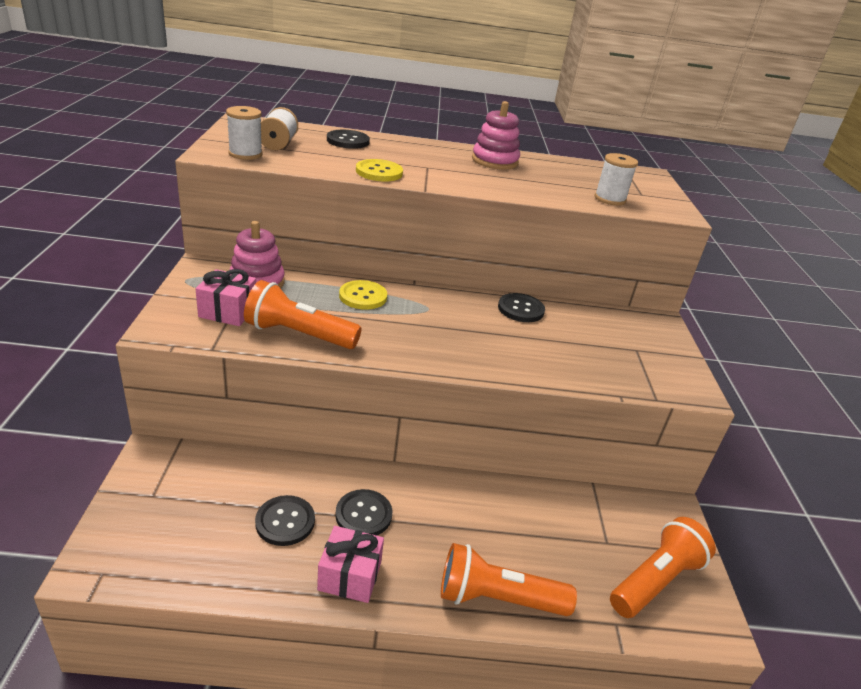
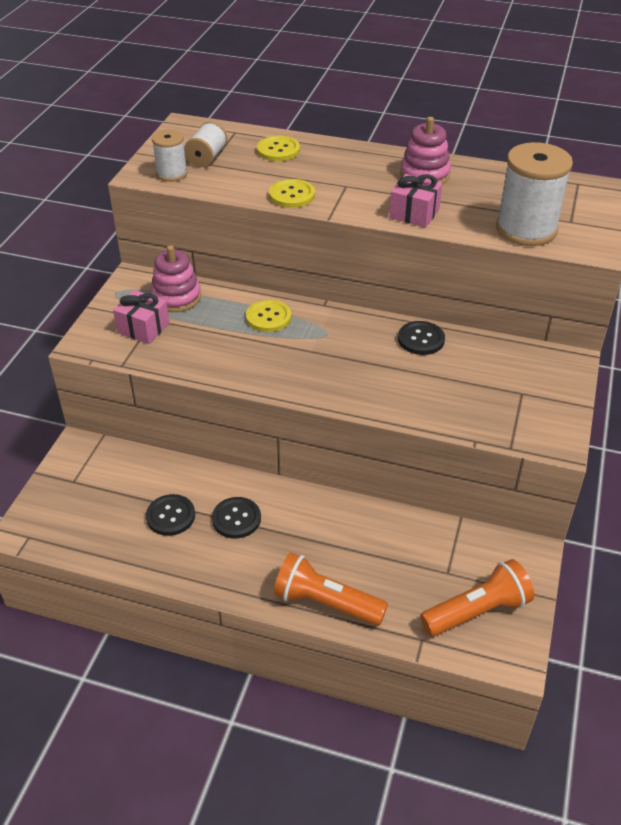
camera: 20 degrees right, 10 degrees up
(299, 334) = (197, 355): orange flashlight -> none
(348, 141) = (278, 150): black button -> yellow button
(350, 576) = (210, 566): pink gift -> pink gift (414, 213)
(610, 199) = (526, 229): white spool -> white spool, size x1.81

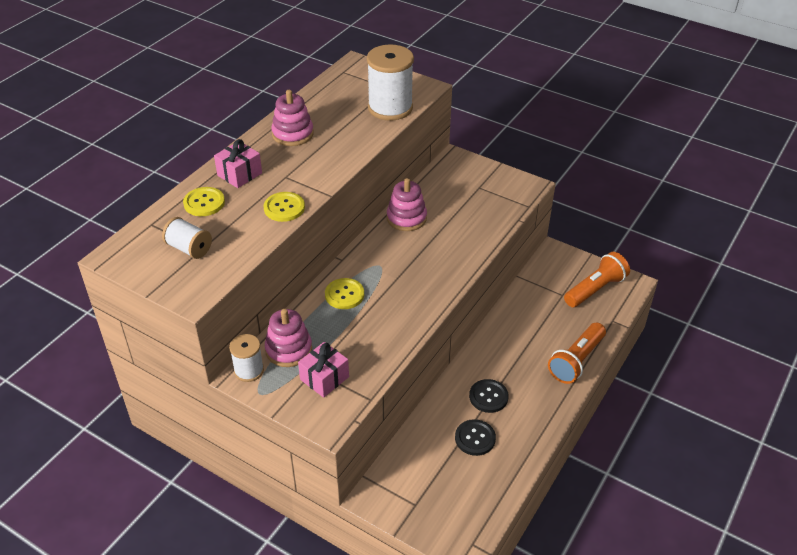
camera: 75 degrees left, 0 degrees up
(171, 174) = (205, 275): white spool -> white spool (249, 370)
(414, 213) = (345, 151): pink gift -> pink gift (239, 174)
(421, 339) = (406, 218): black button -> pink stacking toy
(477, 611) = (595, 289): orange flashlight -> orange flashlight turned 60 degrees clockwise

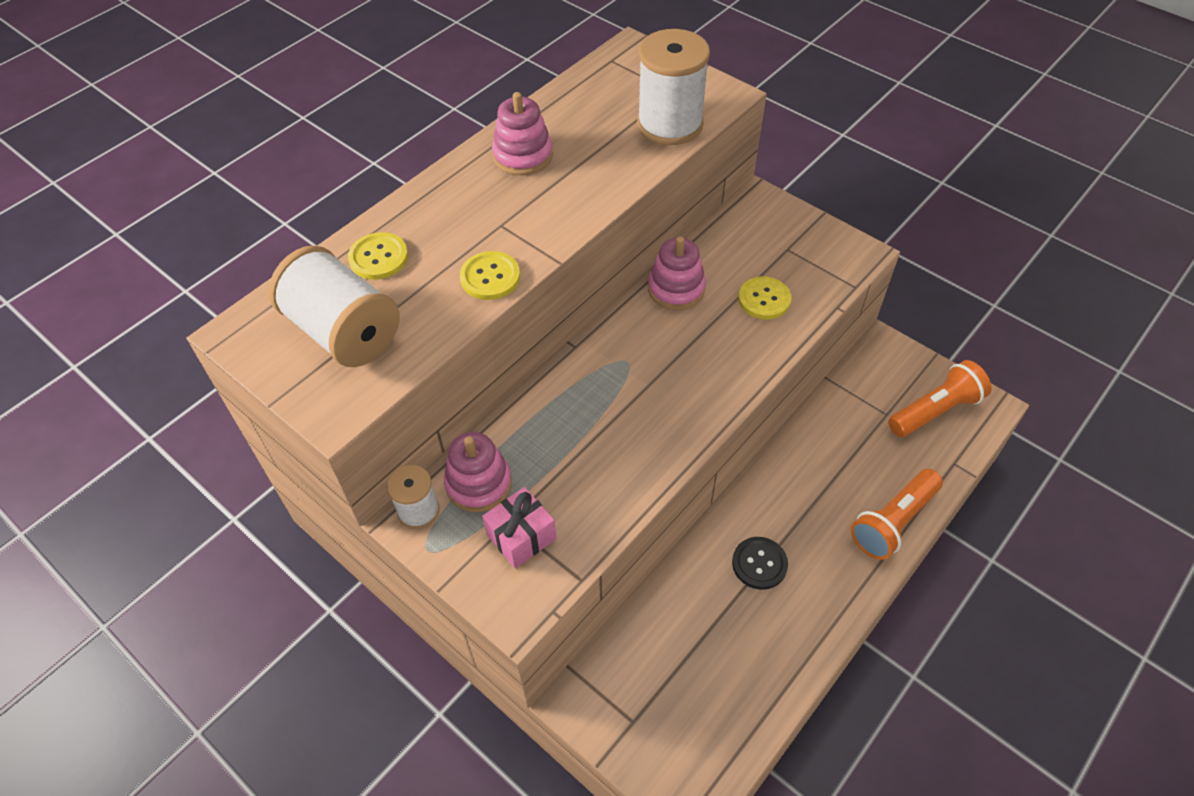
camera: 10 degrees right, 10 degrees up
(189, 248) = (344, 331): white spool -> white spool, size x1.81
(239, 174) = (436, 215): pink gift -> none
(344, 295) = (570, 403): yellow button -> yellow button (764, 299)
(475, 438) = (731, 627): black button -> none

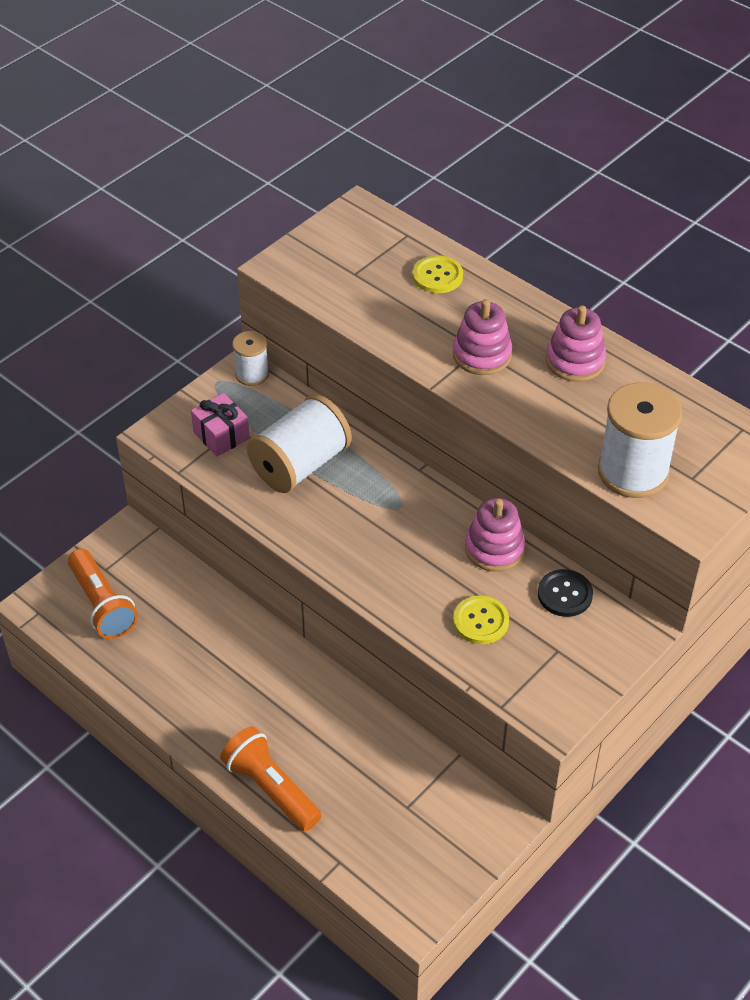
camera: 90 degrees right, 5 degrees down
(344, 331) = (356, 263): white spool -> white spool (300, 465)
(479, 483) = (274, 408): pink stacking toy -> pink stacking toy (482, 355)
(490, 277) = (413, 344): yellow button -> none
(759, 564) = (236, 669): black button -> black button (565, 594)
(935, 410) = (410, 857): orange flashlight -> orange flashlight (102, 604)

